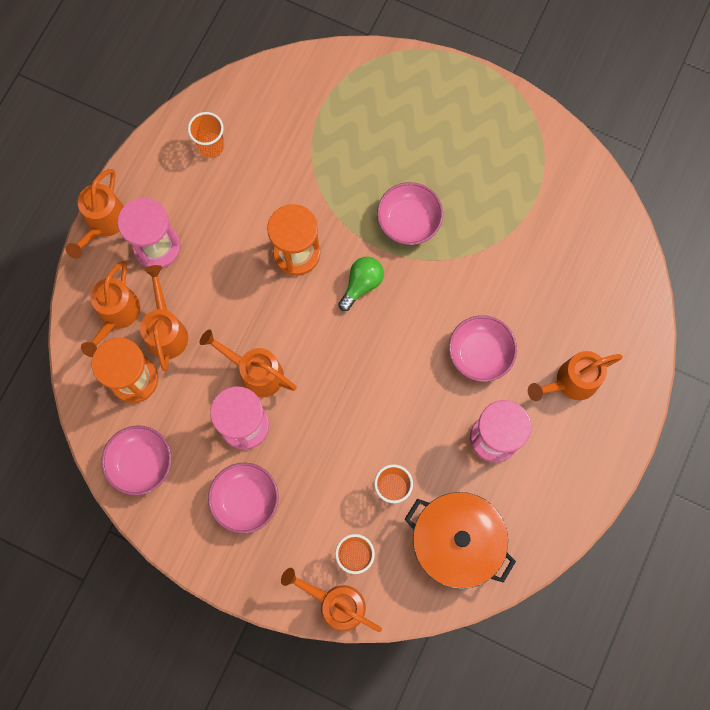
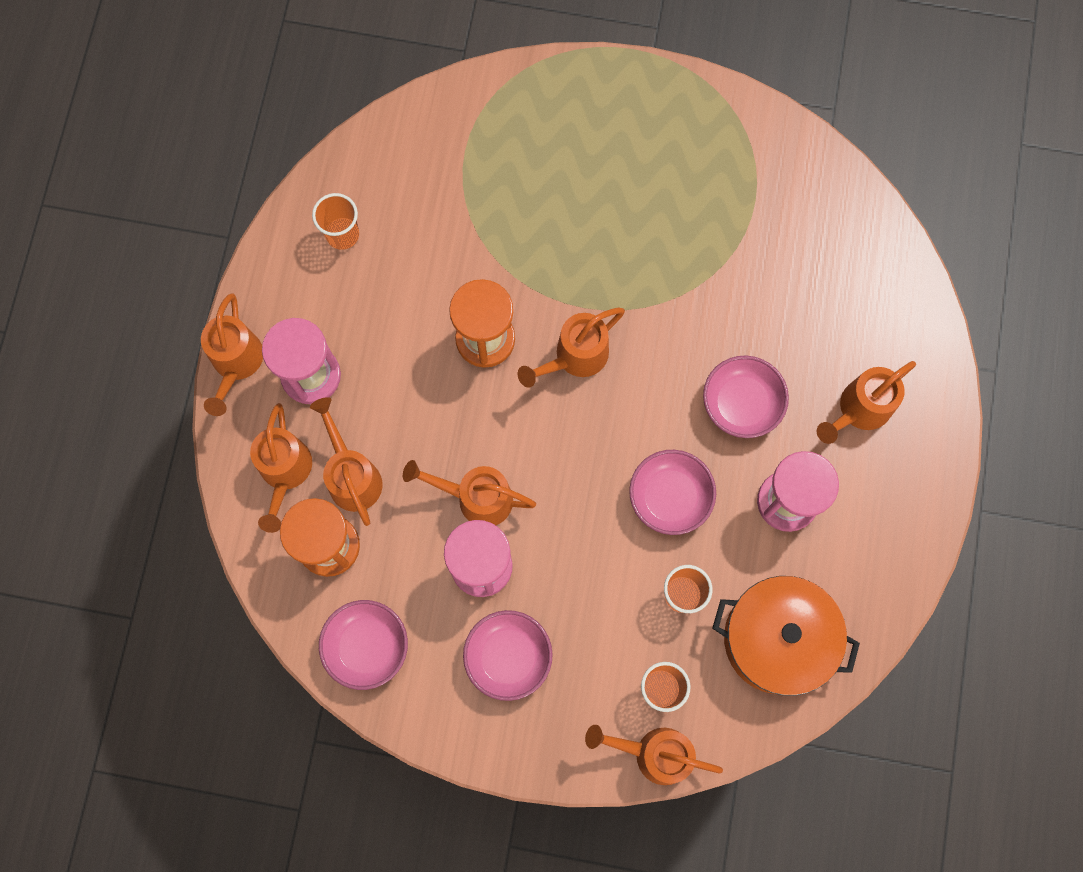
camera: 15 degrees left, 0 degrees up
(361, 284) = (575, 357): green light bulb -> orange watering can
(408, 221) = (610, 265): pink bowl -> pink bowl (670, 497)

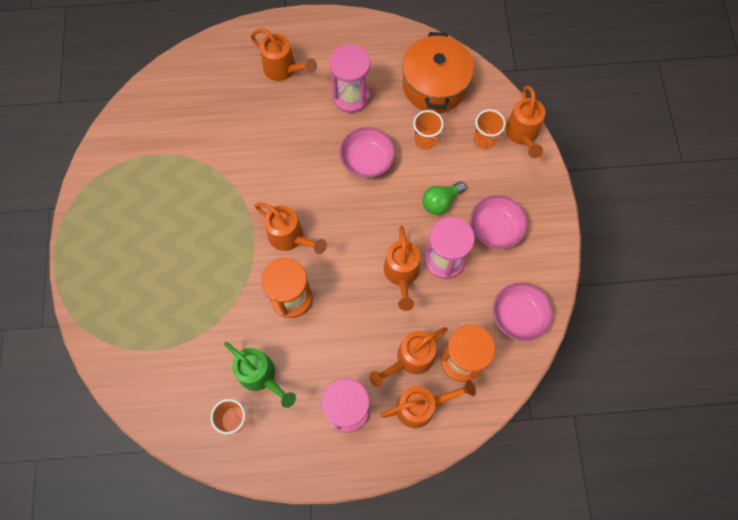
camera: 105 degrees left, 5 degrees down
(236, 363) = (352, 468): orange watering can -> none
(389, 277) = (261, 376): none -> green watering can
(573, 587) = (440, 202): none -> green light bulb
(741, 403) = (296, 133): pink bowl -> none

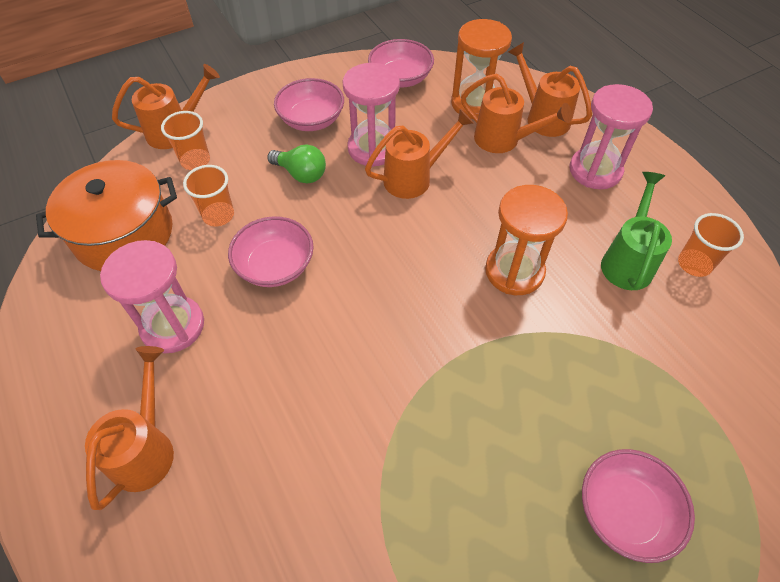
camera: 115 degrees left, 15 degrees down
(129, 269) = (624, 511): none -> pink bowl
(290, 237) = (436, 308): orange watering can -> none

